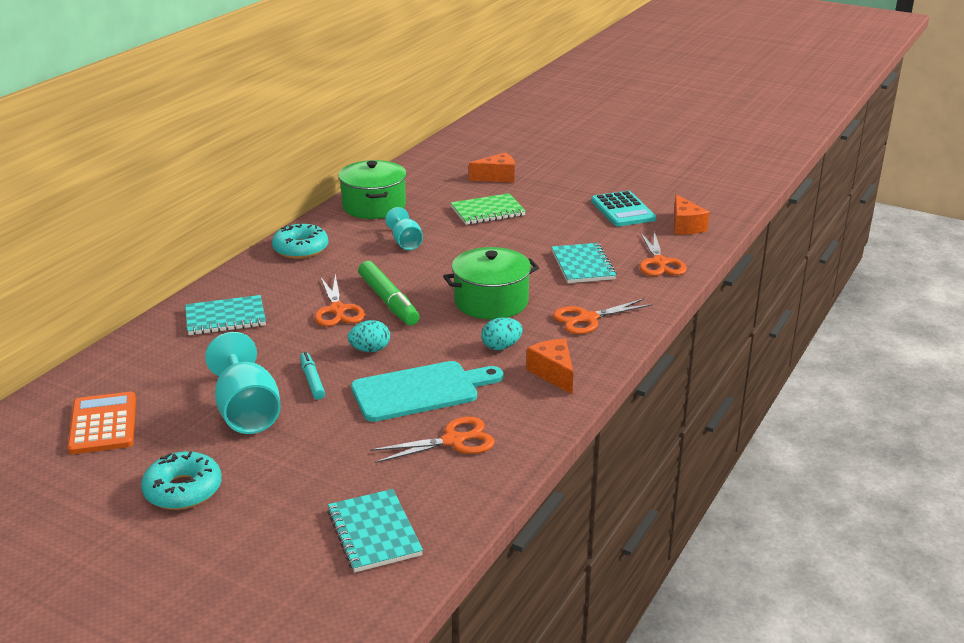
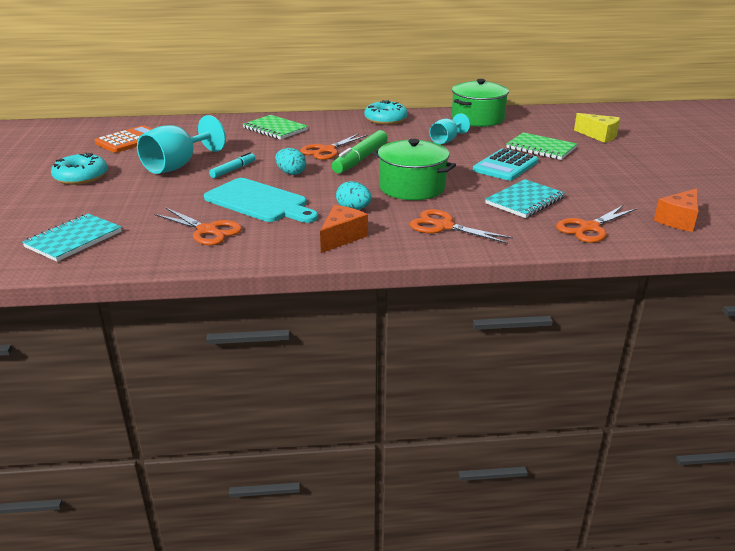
camera: 55 degrees right, 0 degrees up
(225, 318) = (275, 129): turquoise notebook -> green notebook
(497, 177) = (599, 136): orange cheese -> yellow cheese
(623, 210) = (649, 189): turquoise calculator -> turquoise calculator (505, 166)

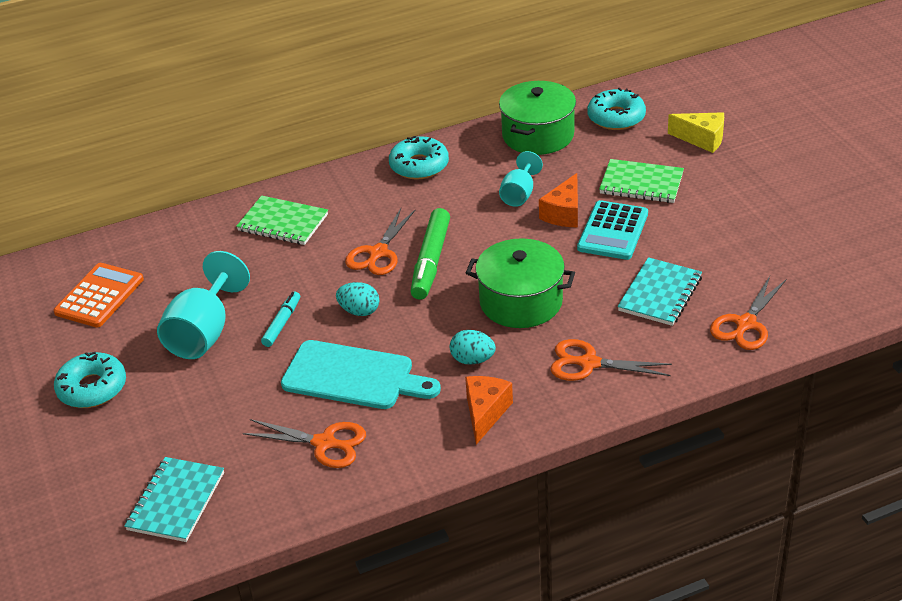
camera: 15 degrees left, 10 degrees up
(539, 119) = (616, 117): none -> turquoise donut
(679, 220) = (834, 286): orange cheese -> orange cheese (564, 213)

